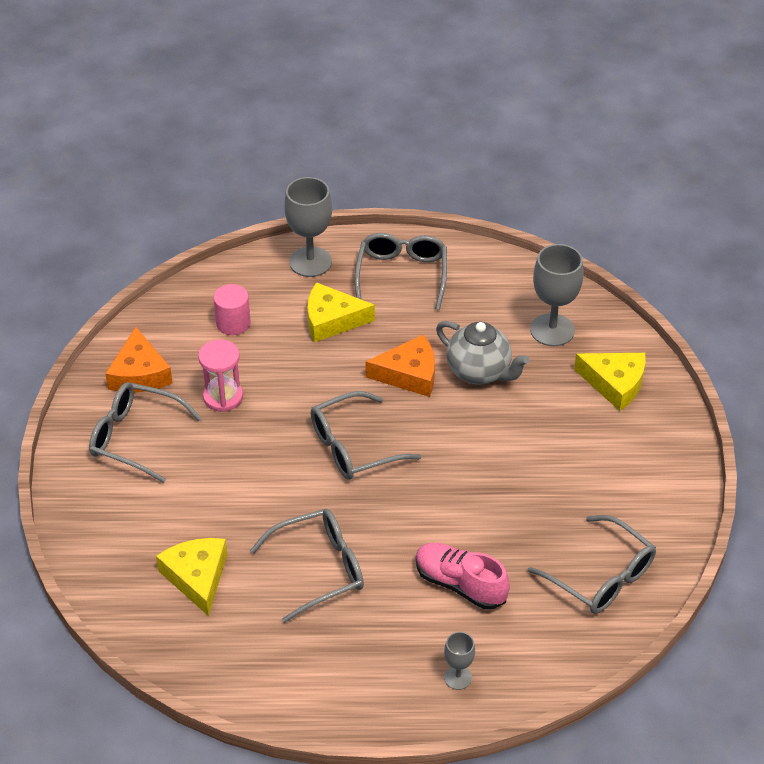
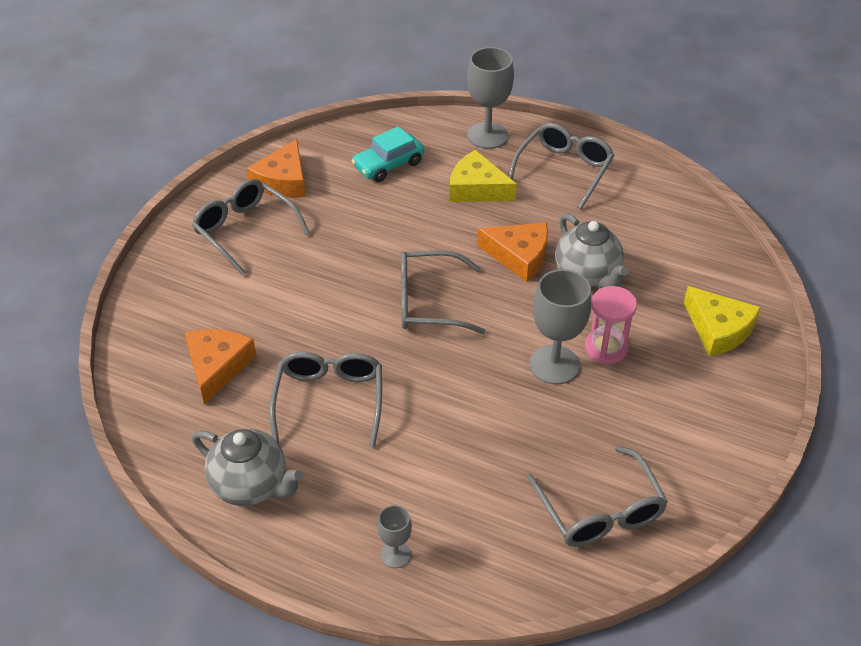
camera: 25 degrees right, 0 degrees up
(197, 577) = (217, 367): yellow cheese -> orange cheese
(223, 397) = (340, 222): pink hourglass -> pink hourglass (606, 348)
(233, 323) = (388, 165): pink cylinder -> turquoise car
(298, 670) = (251, 486): none -> grey teapot
(319, 569) = (329, 400): grey glasses -> grey glasses turned 90 degrees counterclockwise
(460, 584) = (452, 464): pink shoe -> none
(552, 330) = (681, 260): grey goblet -> grey goblet (554, 365)

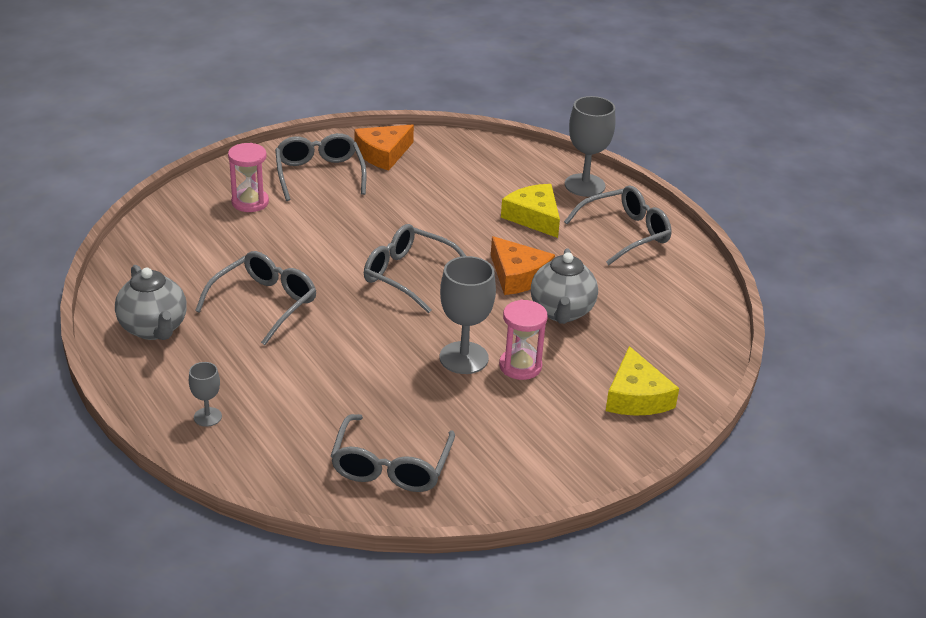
camera: 30 degrees right, 10 degrees down
(208, 294) = (250, 202): none -> pink hourglass
(217, 367) = (208, 249): orange cheese -> none
(388, 165) = (478, 174): turquoise car -> none

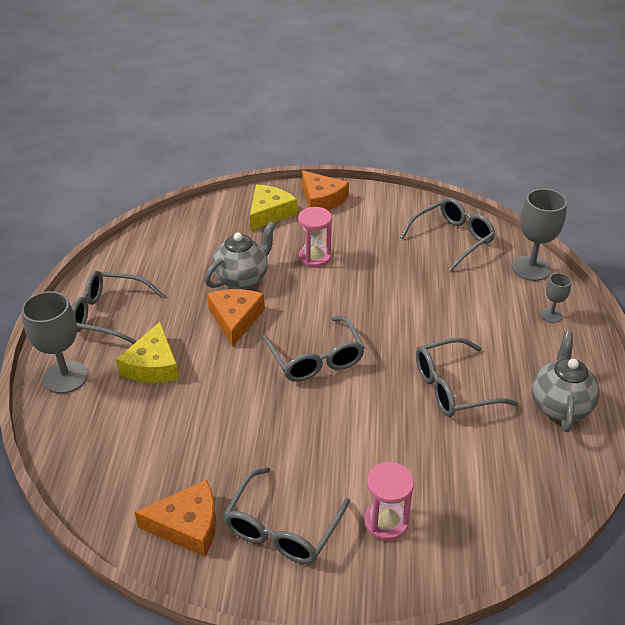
camera: 140 degrees left, 5 degrees up
(464, 358) = (344, 278): grey goblet -> grey goblet (531, 268)
(604, 446) = (321, 199): none -> orange cheese

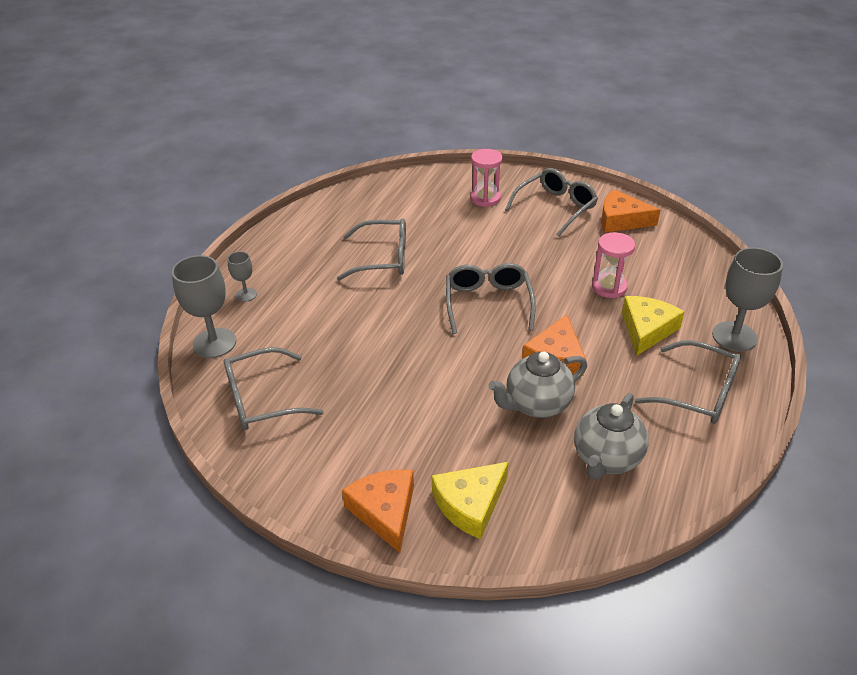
camera: 160 degrees left, 0 degrees up
(314, 257) = (440, 413): pink hourglass -> pink hourglass (609, 287)
(560, 406) = (312, 232): grey teapot -> grey teapot (606, 458)

